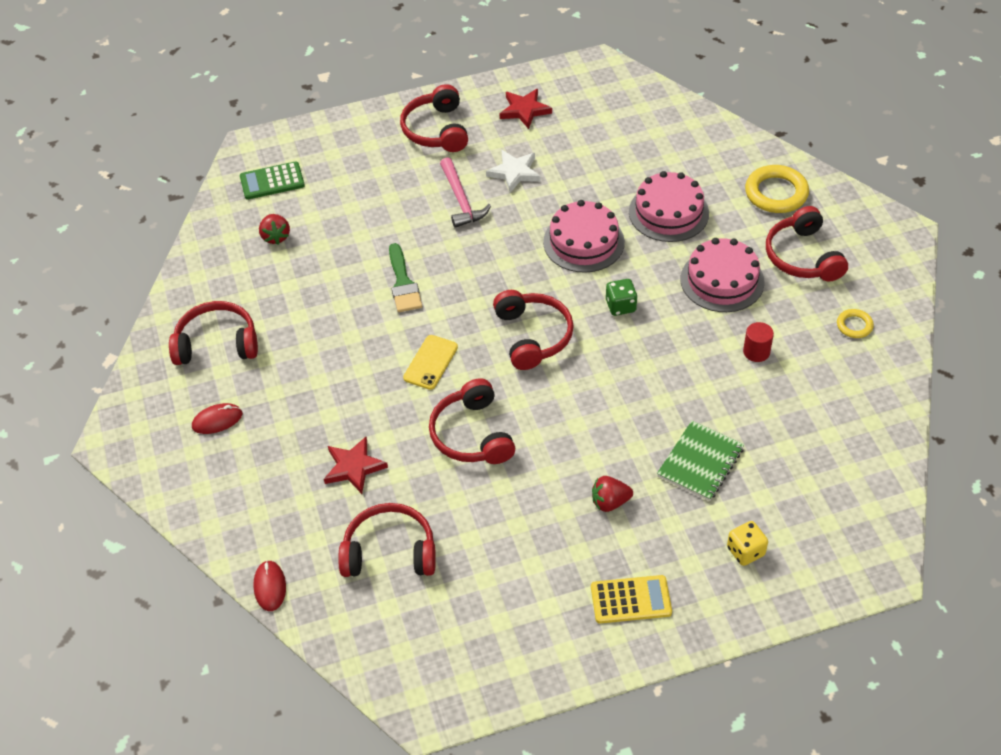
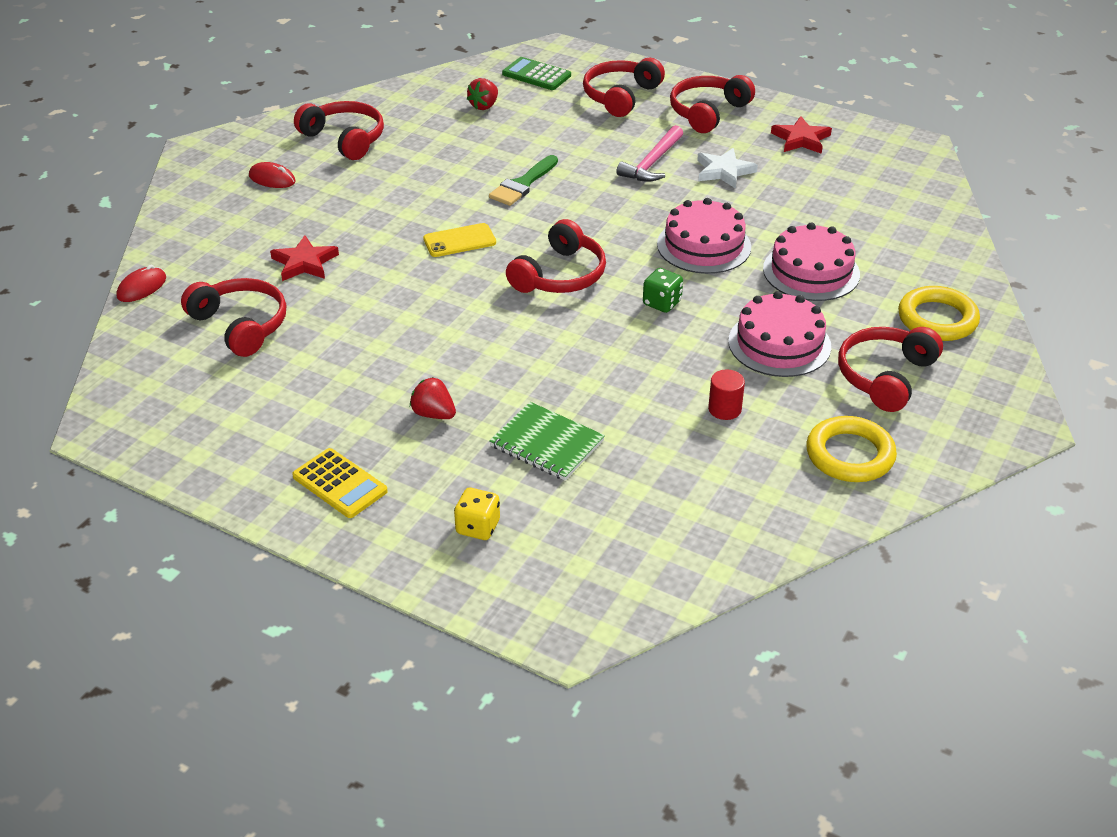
camera: 45 degrees right, 10 degrees down
(472, 434) = (412, 301): red headphones -> red headphones (620, 96)
(700, 462) = (547, 443): green notebook -> green notebook turned 45 degrees clockwise
(854, 325) = (850, 455): yellow ring -> yellow ring, size x1.89

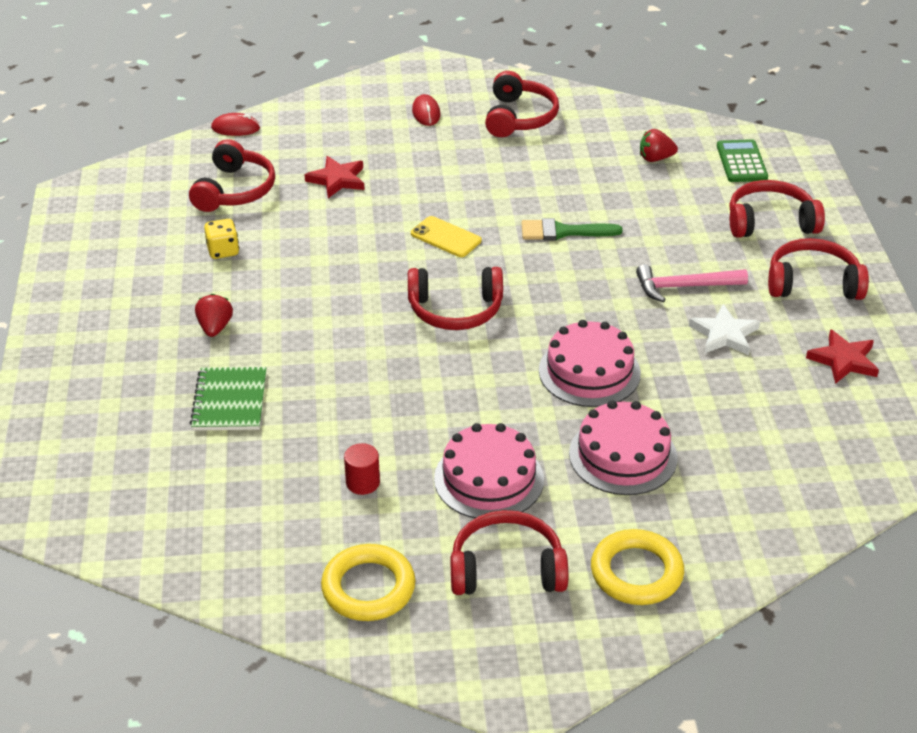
camera: 55 degrees right, 0 degrees up
(340, 484) = (99, 321): yellow calculator -> none
(478, 527) = (104, 410): yellow dice -> yellow dice (223, 251)
(662, 303) = (476, 383): green dice -> none

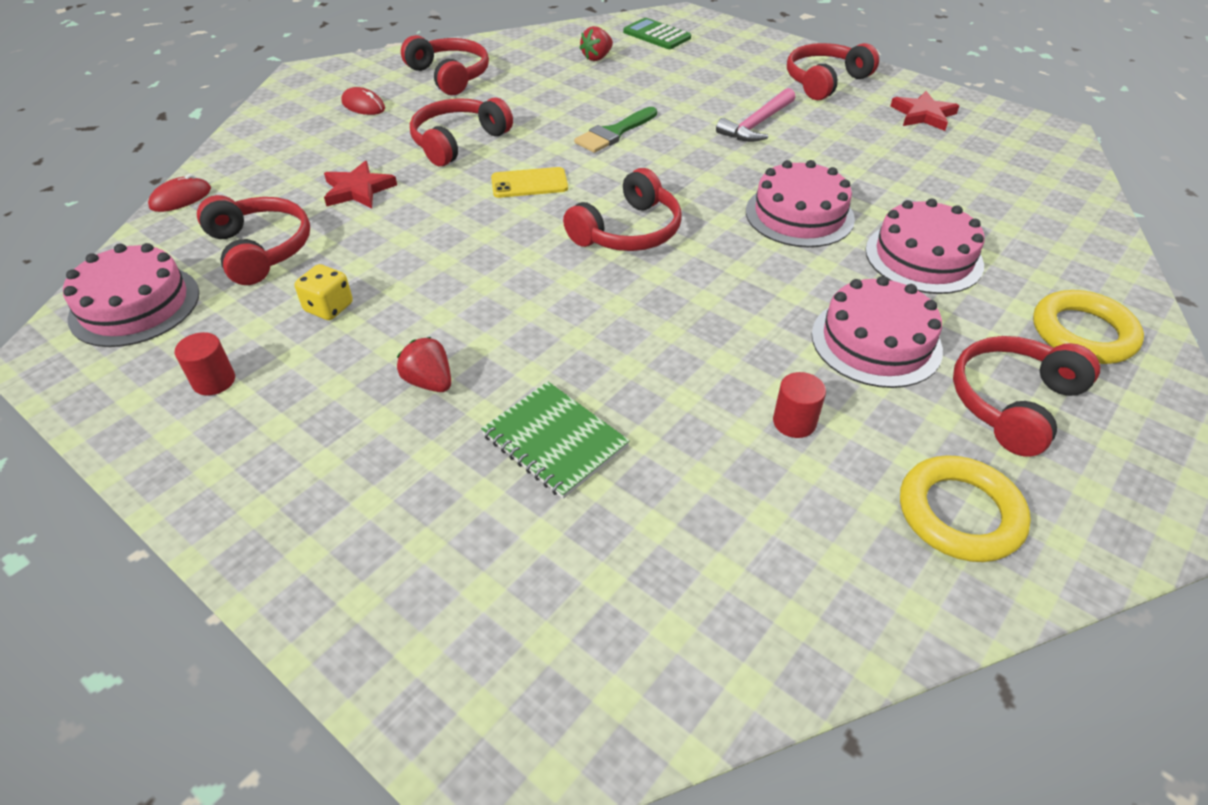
camera: 45 degrees left, 5 degrees up
(122, 258) = (214, 381): none -> red cylinder
(137, 188) = (135, 305): none -> pink cake
(724, 334) = (834, 139): white star -> none
(770, 222) = (736, 60): red headphones -> red headphones (458, 142)

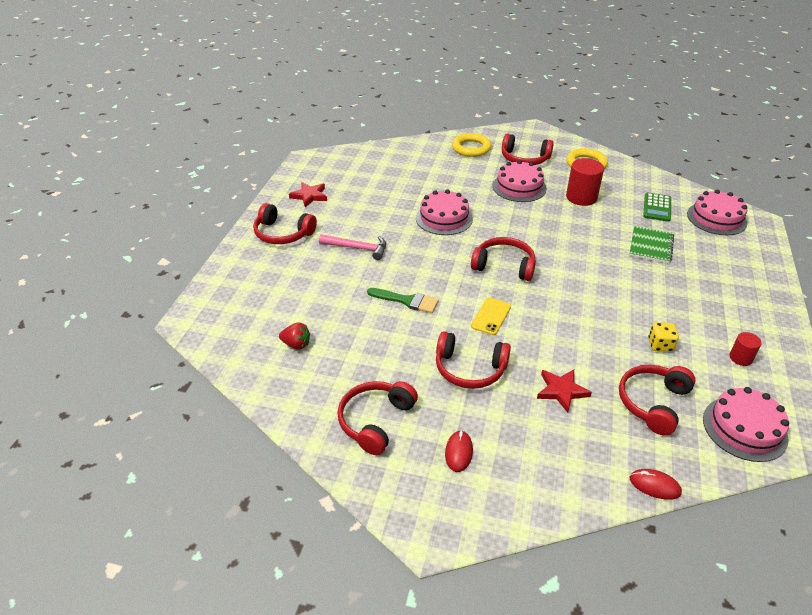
camera: 115 degrees left, 5 degrees down
(429, 382) = (662, 289): red strawberry -> none
(529, 183) = (491, 316): yellow phone -> yellow phone turned 60 degrees clockwise
(656, 35) = (237, 325): green calculator -> green calculator (657, 207)
(794, 422) = (581, 197): red cylinder -> red cylinder, size x1.83
(923, 257) = (450, 183): pink cake -> pink cake (716, 218)

